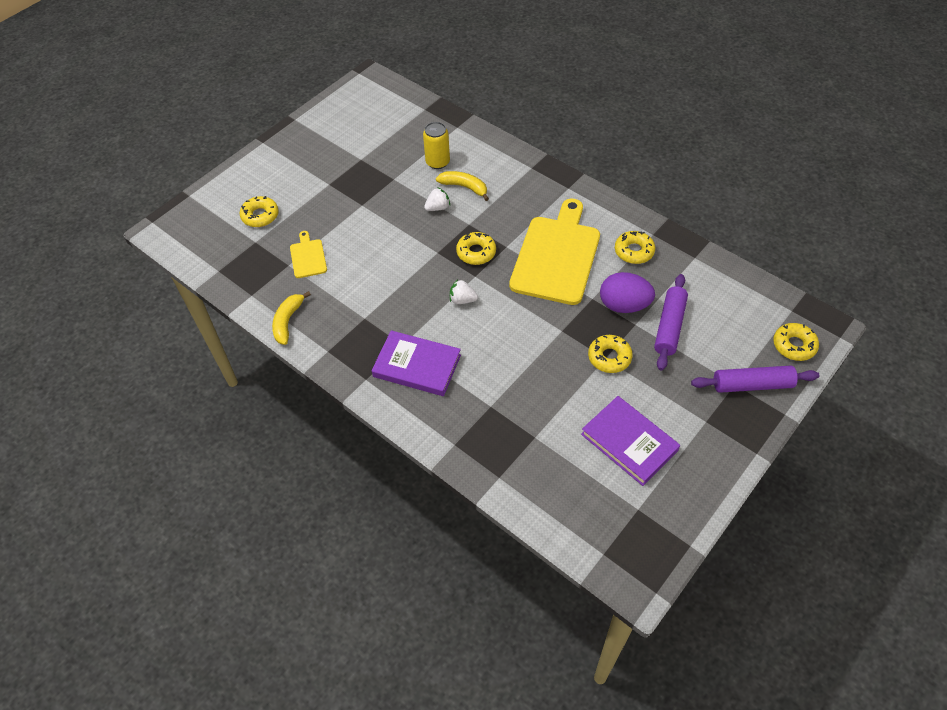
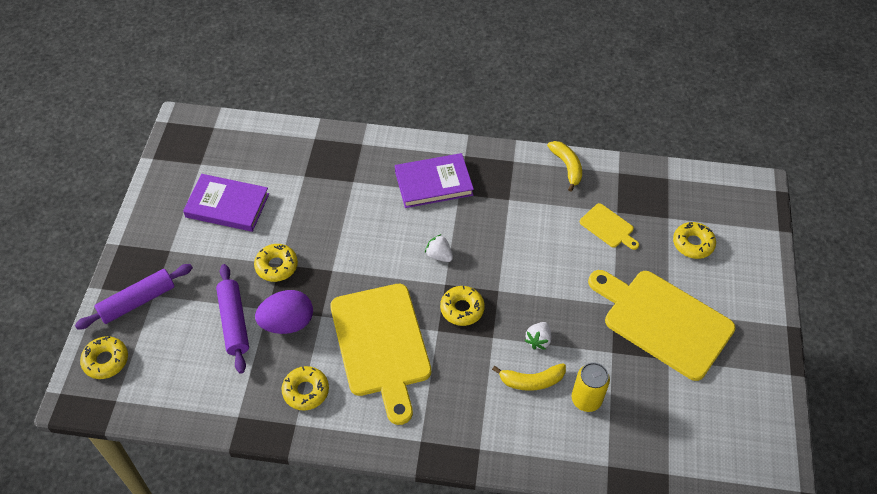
camera: 145 degrees right, 0 degrees up
(339, 180) = (663, 321): none -> yellow cutting board
(462, 300) = (439, 255): white strawberry -> white strawberry turned 120 degrees counterclockwise

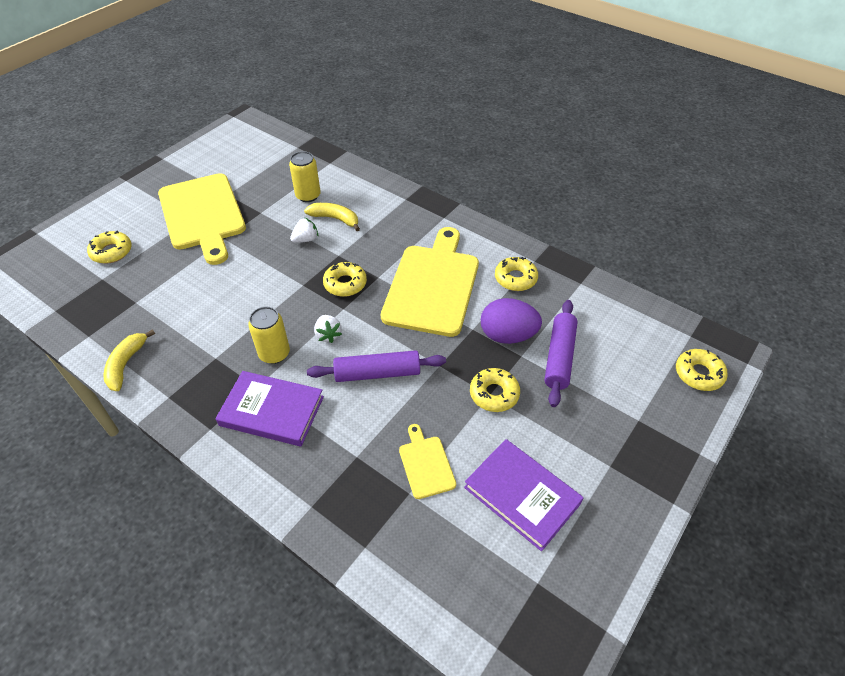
camera: 150 degrees left, 5 degrees down
(137, 301) = (658, 420): purple rolling pin -> purple rolling pin (377, 373)
(468, 222) = (274, 353): none -> yellow can
(608, 227) = (159, 293): yellow cutting board -> yellow cutting board (426, 464)

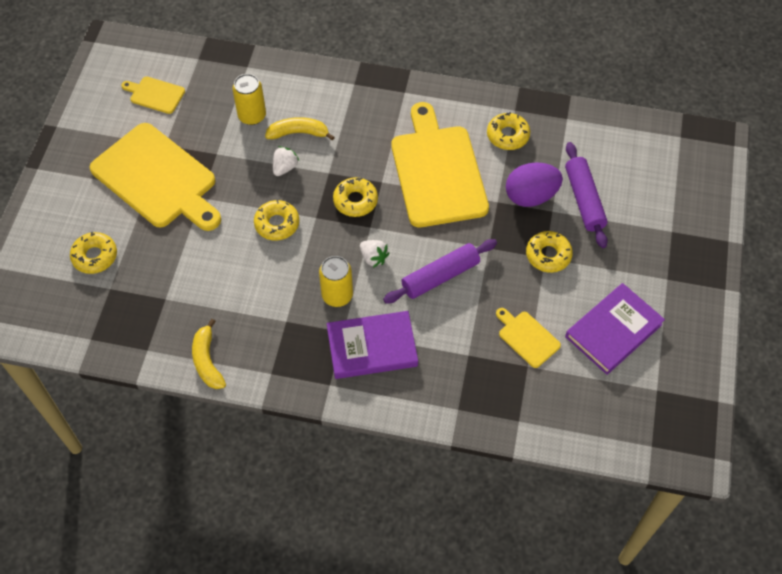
camera: 25 degrees left, 10 degrees up
(248, 160) = (155, 94): none -> yellow cutting board
(522, 495) = (613, 331): purple book -> purple book turned 60 degrees counterclockwise
(698, 374) = (700, 171): yellow donut -> yellow donut (277, 224)

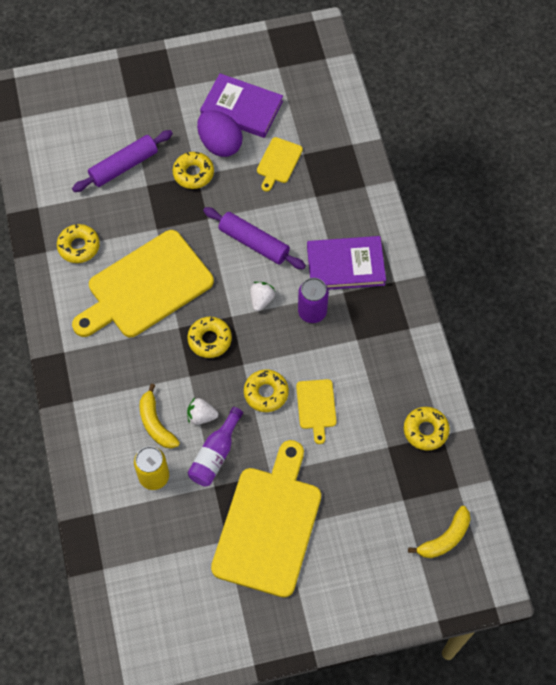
camera: 115 degrees left, 5 degrees up
(95, 256) = (379, 533): yellow donut -> yellow donut (425, 430)
(155, 94) = (169, 586): yellow cutting board -> yellow cutting board (316, 407)
(207, 361) = (425, 382): yellow banana -> yellow banana (445, 538)
(243, 165) = (215, 454): none -> purple bottle
(337, 295) = (312, 312): yellow can -> purple can
(372, 347) = (345, 265): purple book -> purple book turned 60 degrees counterclockwise
(531, 196) = (139, 206): purple egg -> purple egg (220, 144)

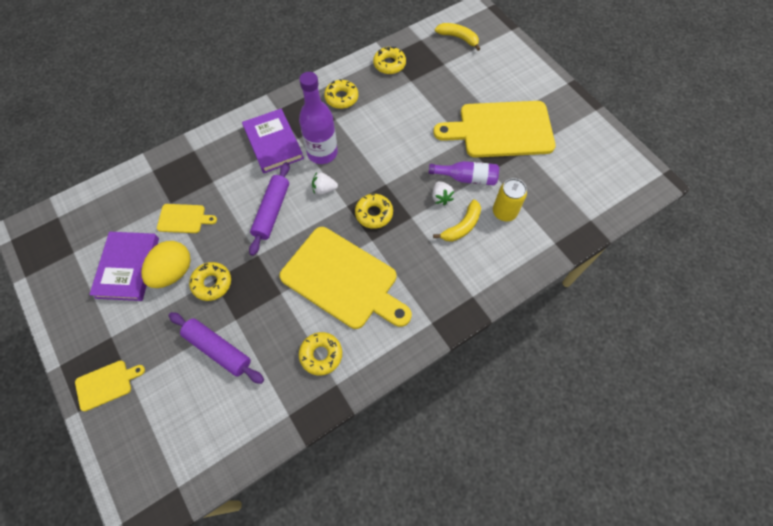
camera: 110 degrees left, 0 degrees up
(220, 144) = (173, 272): purple egg -> yellow egg
(266, 393) = (403, 162): yellow donut -> yellow donut (341, 98)
(312, 312) = (322, 153): purple can -> purple bottle
(316, 407) = (400, 128): yellow cutting board -> yellow cutting board (106, 384)

